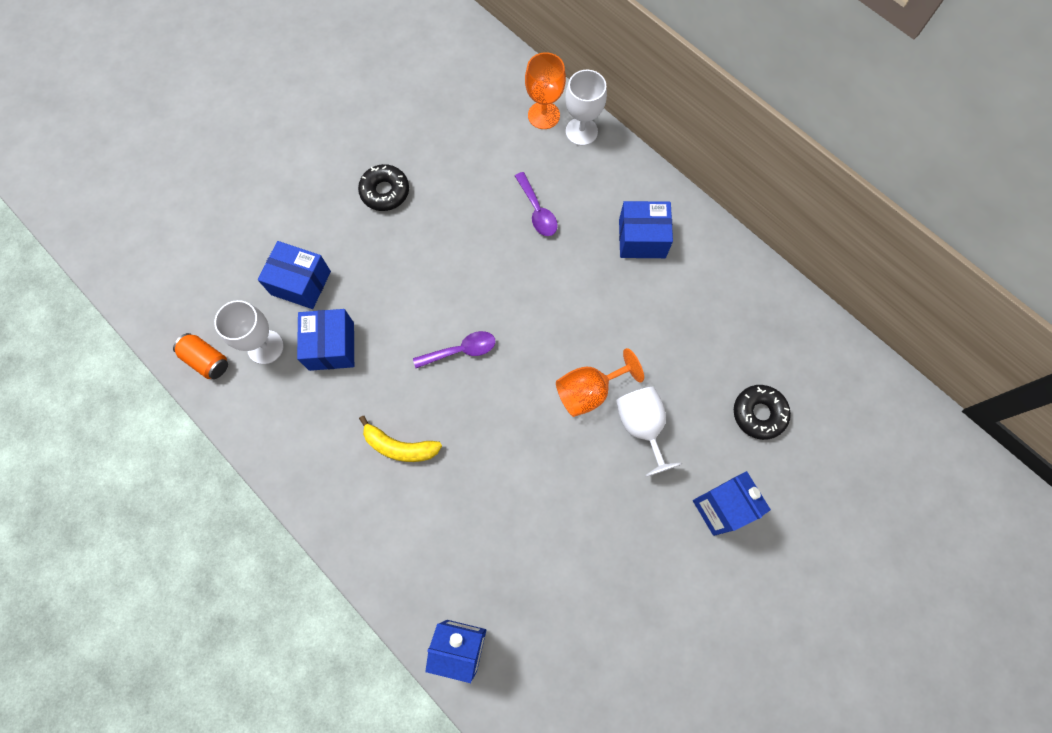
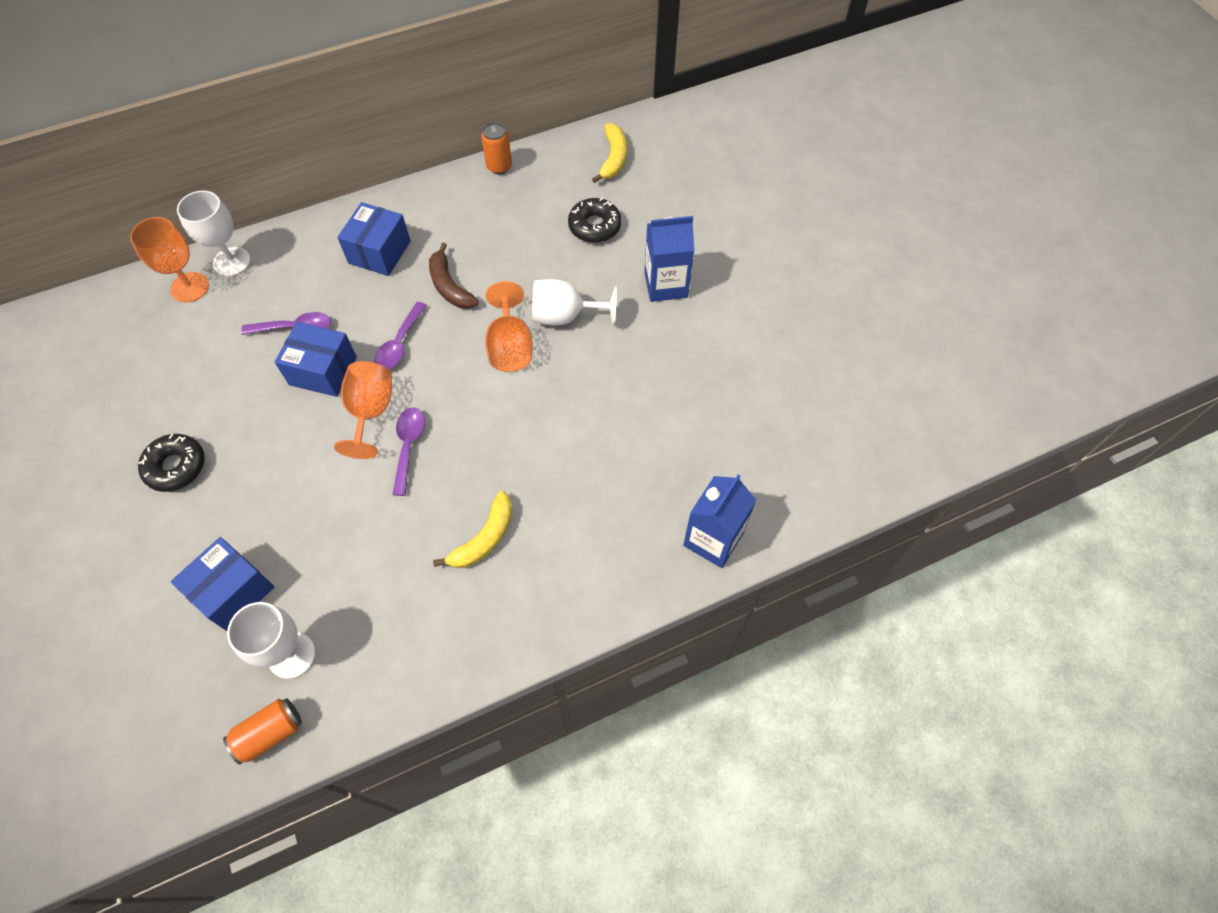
camera: 70 degrees left, 10 degrees down
(331, 346) = (332, 578): blue box -> blue box (323, 371)
(481, 306) = (370, 412): none -> orange goblet
(554, 298) = (399, 344): none -> purple spoon
(631, 312) = (449, 286): none -> brown banana
(789, 296) = (499, 166): none -> orange can
(854, 400) = (613, 158): none -> yellow banana

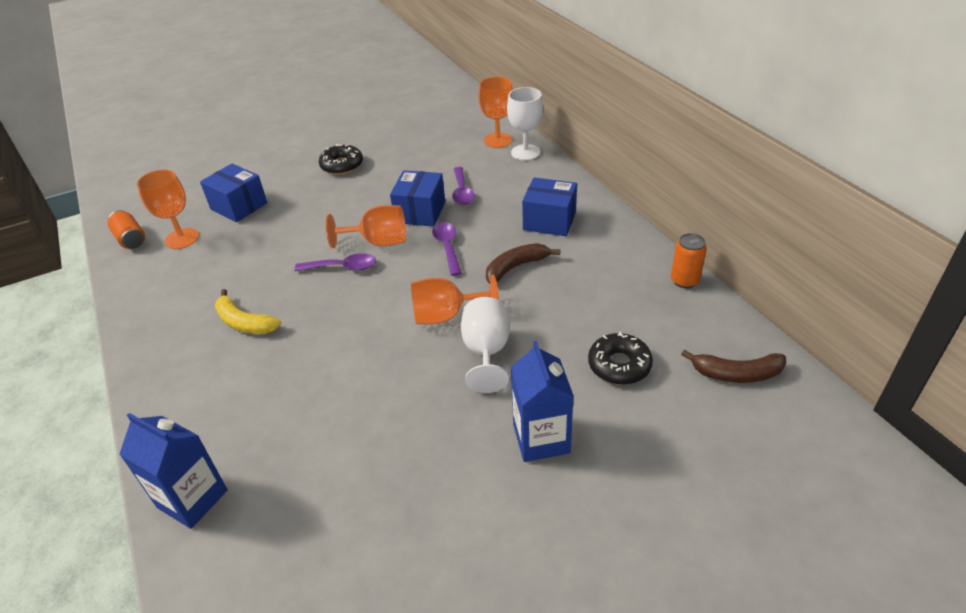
camera: 90 degrees right, 20 degrees down
(291, 655) = (182, 238): white goblet -> orange goblet
(399, 344) = (447, 247): purple spoon -> purple spoon turned 60 degrees clockwise
(613, 158) = (736, 374): yellow banana -> brown banana

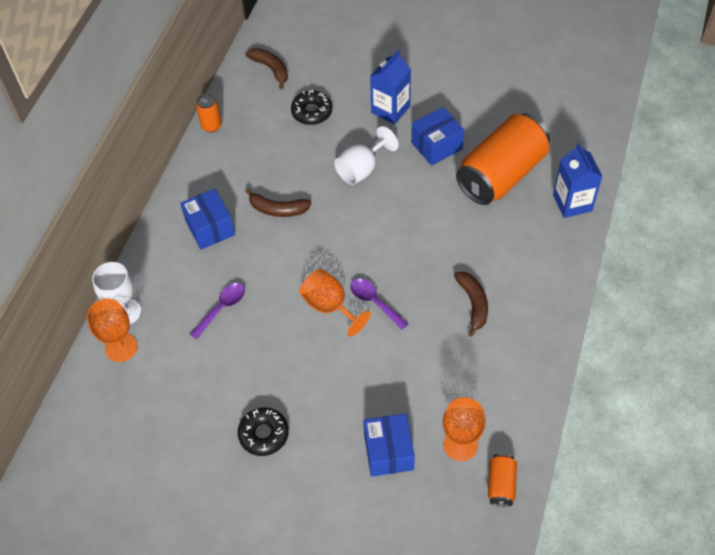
camera: 135 degrees left, 15 degrees up
(244, 323) = (473, 304): yellow banana -> brown banana
(317, 465) = (501, 174): none -> orange can
(420, 212) = (272, 313): blue box -> blue box (436, 146)
(446, 315) = (355, 209): orange goblet -> none
(447, 247) = (294, 261): purple spoon -> none

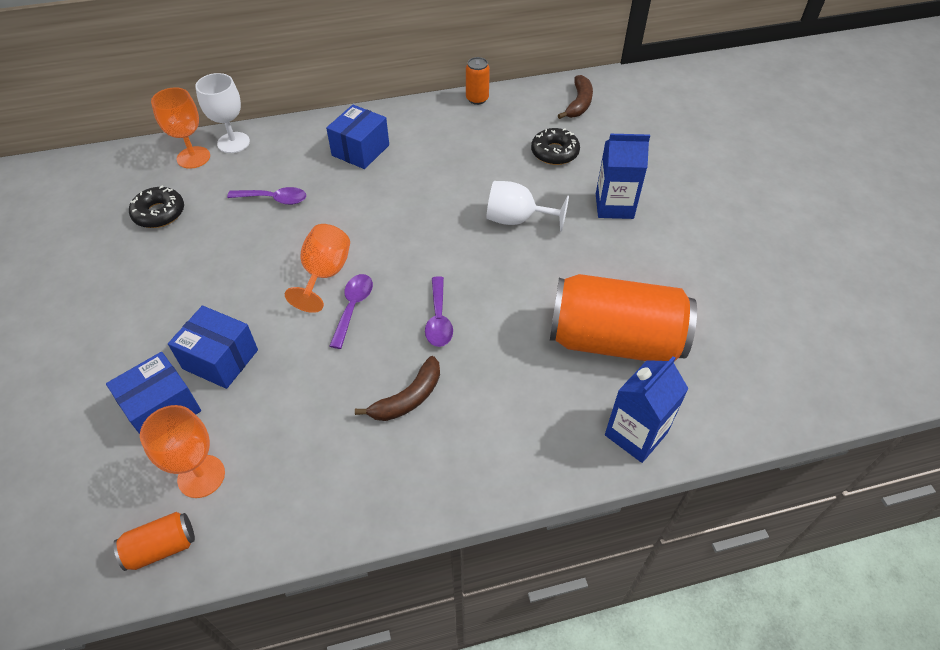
camera: 55 degrees right, 5 degrees down
(264, 434) = (141, 295): black donut -> black donut (159, 213)
(277, 209) = (416, 183): brown banana -> none
(420, 257) = (438, 319): none -> purple spoon
(436, 146) = (602, 264): blue box -> blue box (220, 359)

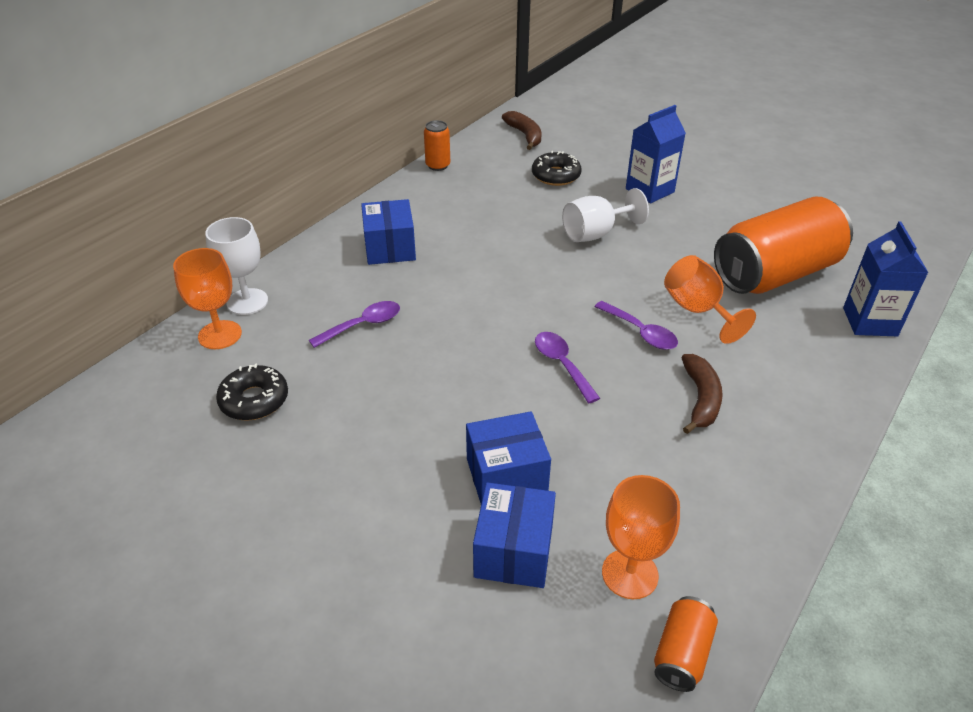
camera: 40 degrees left, 10 degrees down
(324, 274) = (500, 355): orange goblet -> orange goblet (698, 310)

